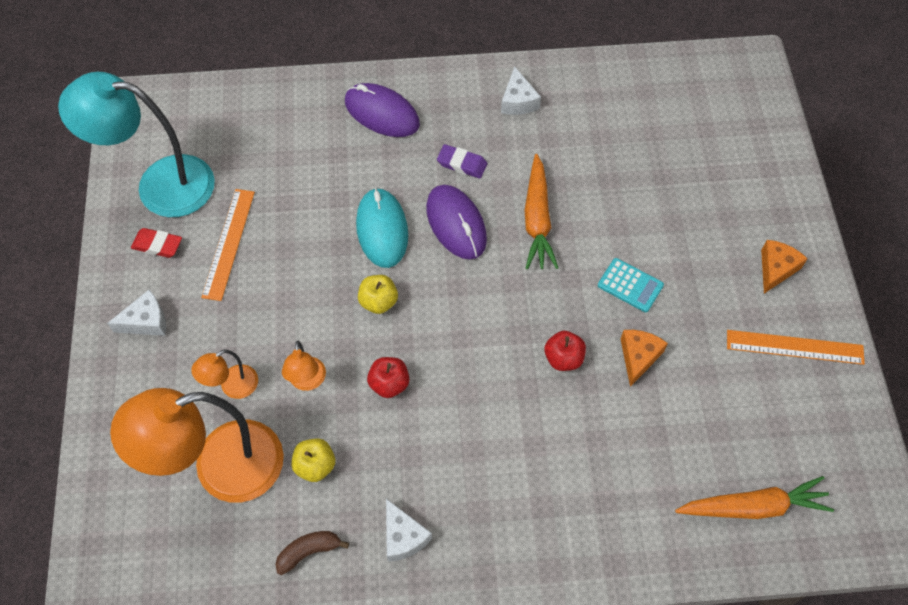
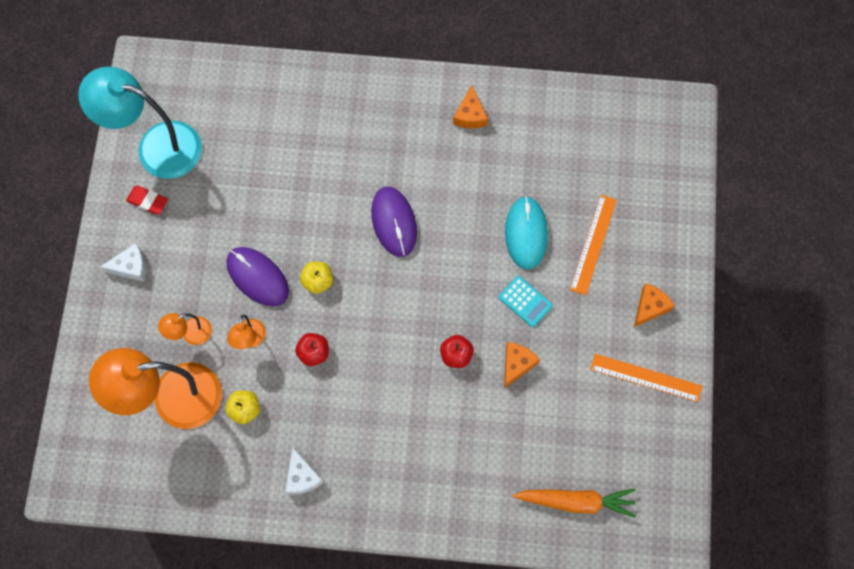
camera: 10 degrees right, 10 degrees up
(228, 243) = (205, 209): orange ruler -> orange ruler (593, 244)
(309, 552) = (229, 476): brown banana -> none
(382, 113) = (351, 108): purple mouse -> purple mouse (257, 277)
(382, 230) = (332, 217): turquoise mouse -> turquoise mouse (526, 233)
(462, 164) = (410, 168): purple eraser -> none
(518, 101) = (470, 115): white cheese -> orange cheese
(537, 220) = (462, 230): orange carrot -> none

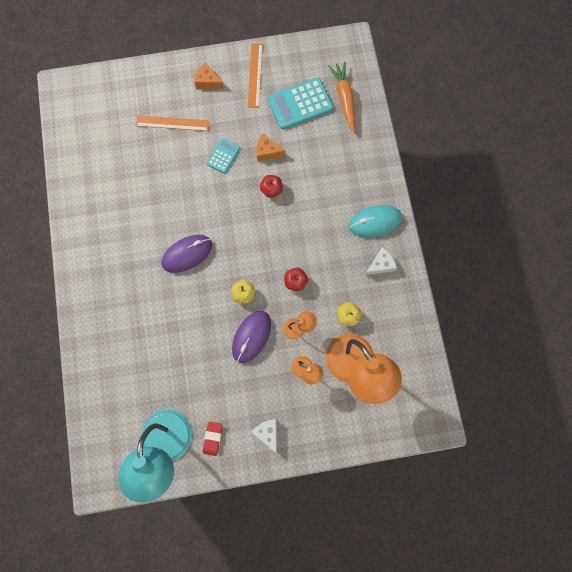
camera: 105 degrees left, 5 degrees up
(470, 115) = (92, 223): orange cheese -> none
(526, 233) = (175, 166): turquoise mouse -> turquoise mouse (375, 222)
(582, 432) = (300, 104): none -> turquoise calculator

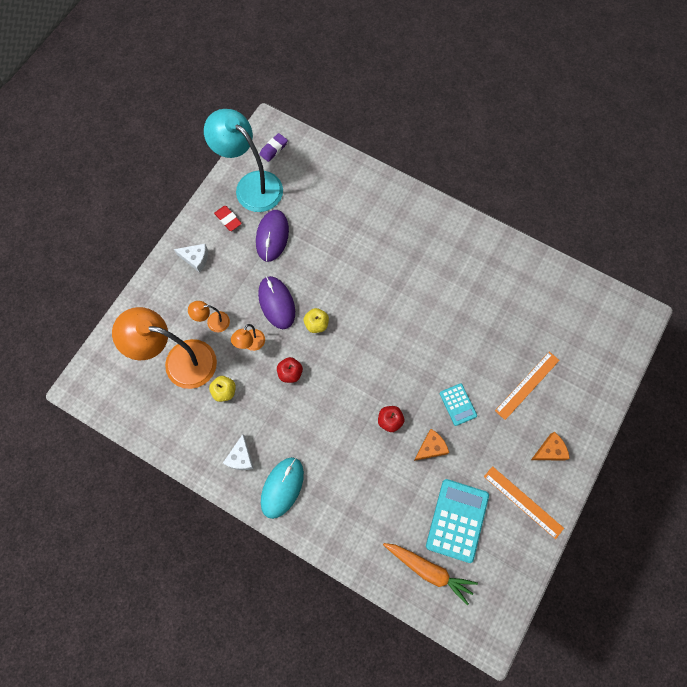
camera: 130 degrees right, 5 degrees down
(116, 460) = (273, 149): none -> purple eraser
(187, 254) = (389, 306): purple mouse -> purple mouse (272, 236)

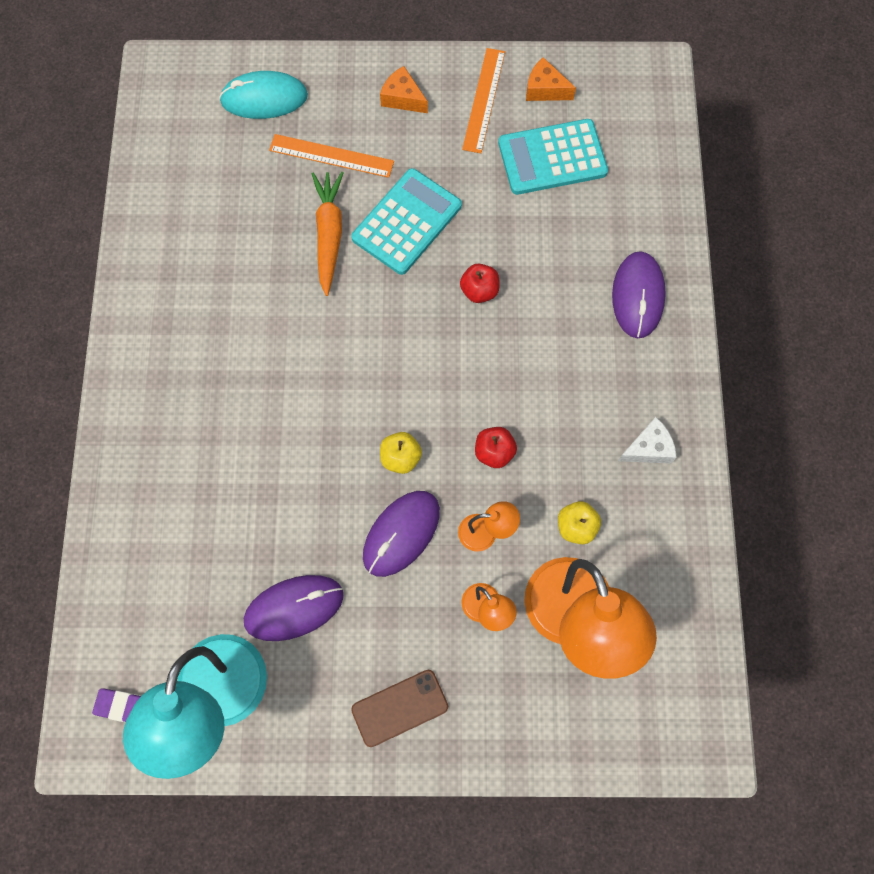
camera: 120 degrees left, 0 degrees up
(195, 259) = (399, 708): white cheese -> brown phone
(228, 219) = (301, 700): red eraser -> none
(282, 487) = (650, 373): turquoise mouse -> turquoise mouse (264, 98)
(333, 512) = (638, 296): none -> purple mouse
(429, 570) = (629, 160): orange carrot -> orange carrot (329, 234)
(431, 447) = (483, 226): orange cheese -> orange cheese (545, 89)
(458, 404) = (407, 222): turquoise calculator -> turquoise calculator, size x1.82

